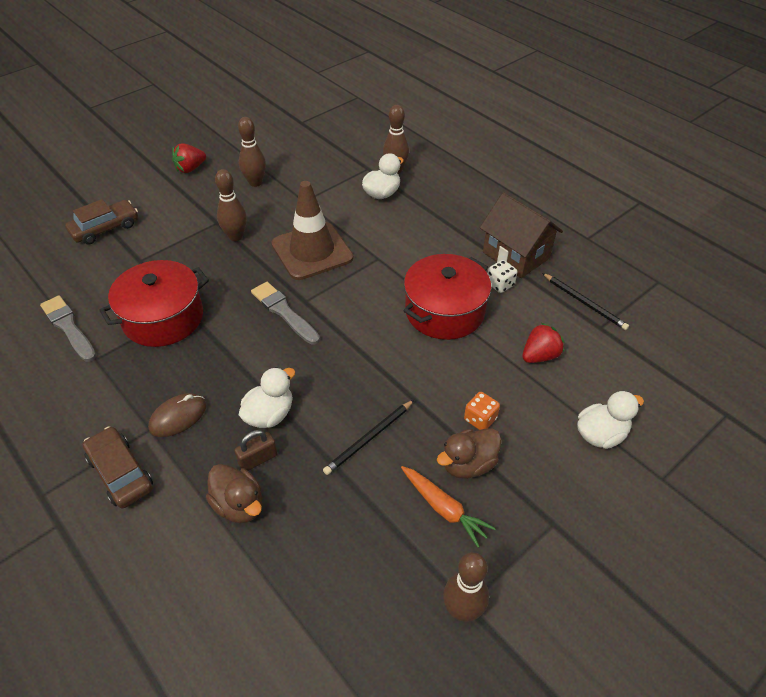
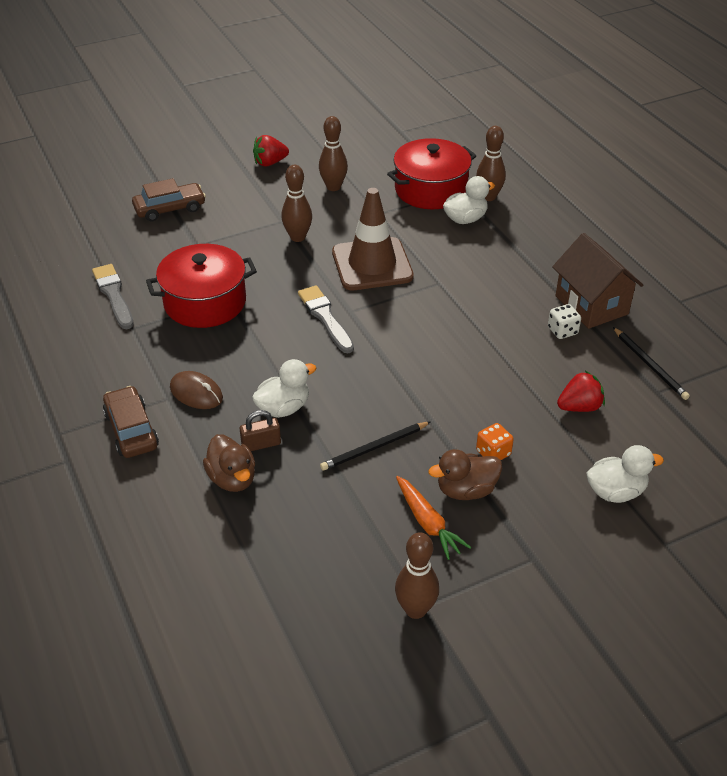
camera: 15 degrees right, 5 degrees down
(178, 417) = (196, 393): brown mouse -> brown mouse turned 60 degrees clockwise
(444, 311) = (492, 346): red pot -> red pot (430, 190)

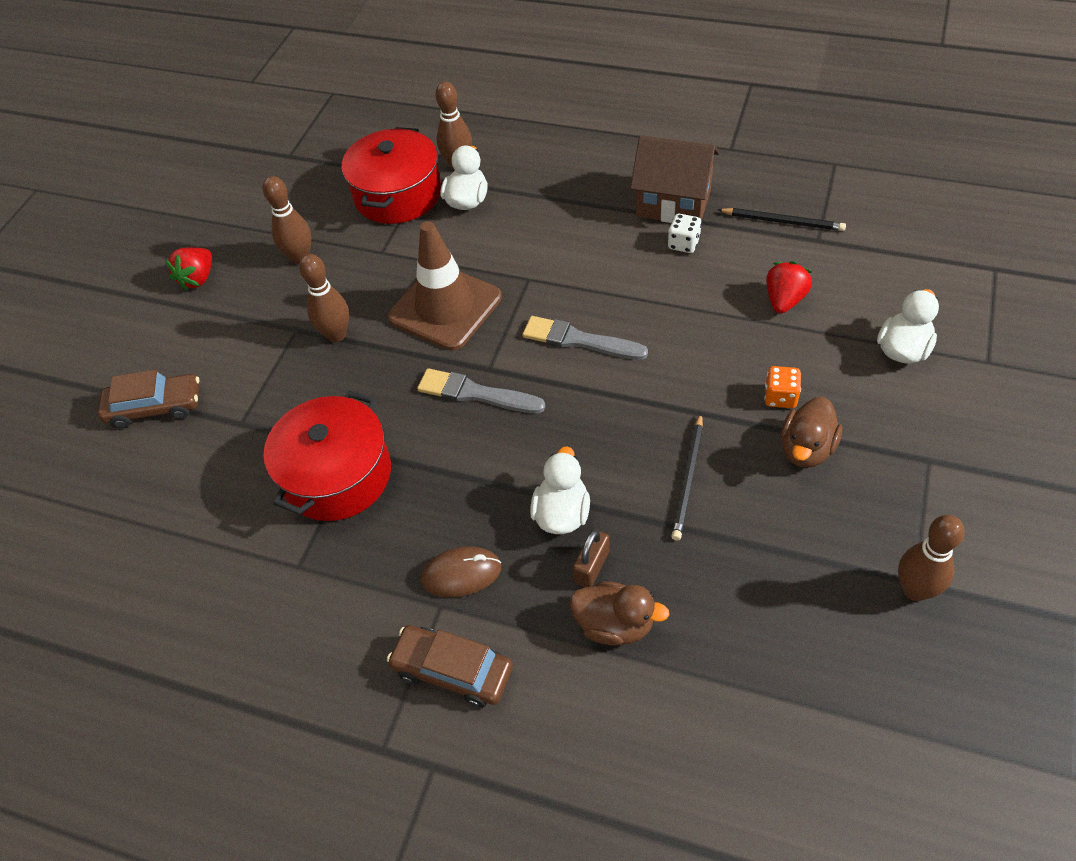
camera: 40 degrees left, 10 degrees up
(113, 295) = (226, 549): grey brush -> grey brush (579, 340)
(170, 209) = (155, 407): brown car -> brown car turned 60 degrees clockwise
(428, 523) = (820, 505): orange carrot -> none

